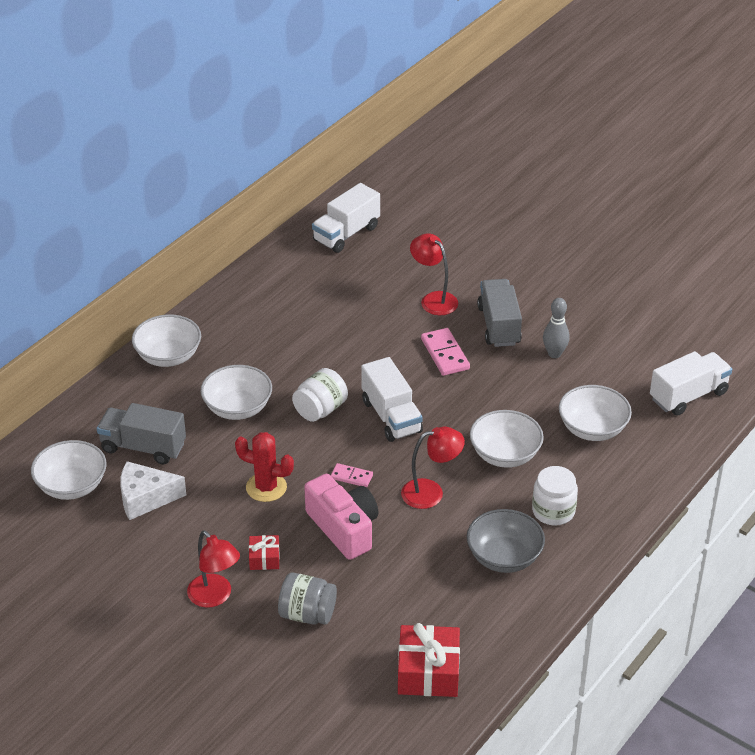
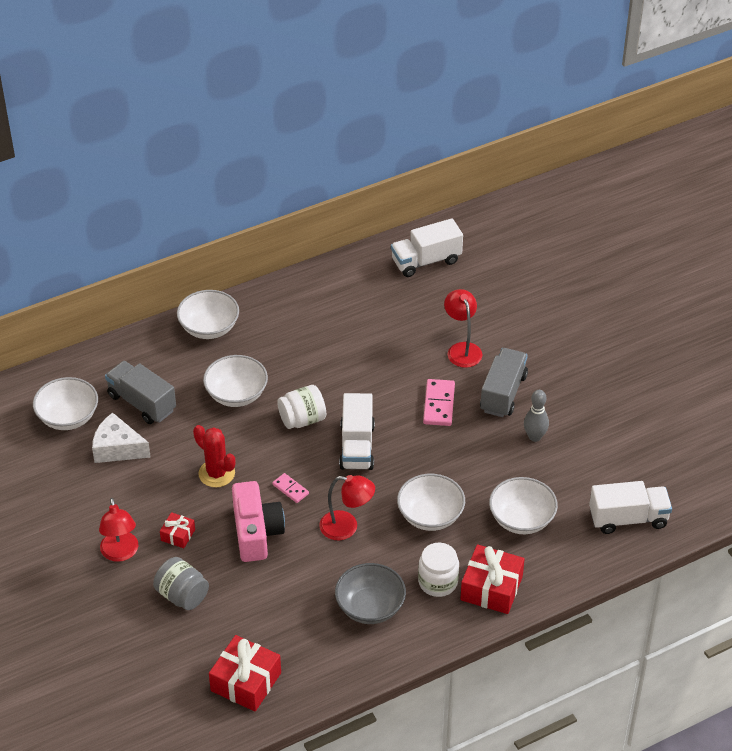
camera: 25 degrees right, 5 degrees up
(607, 499) = (491, 588): none -> red gift

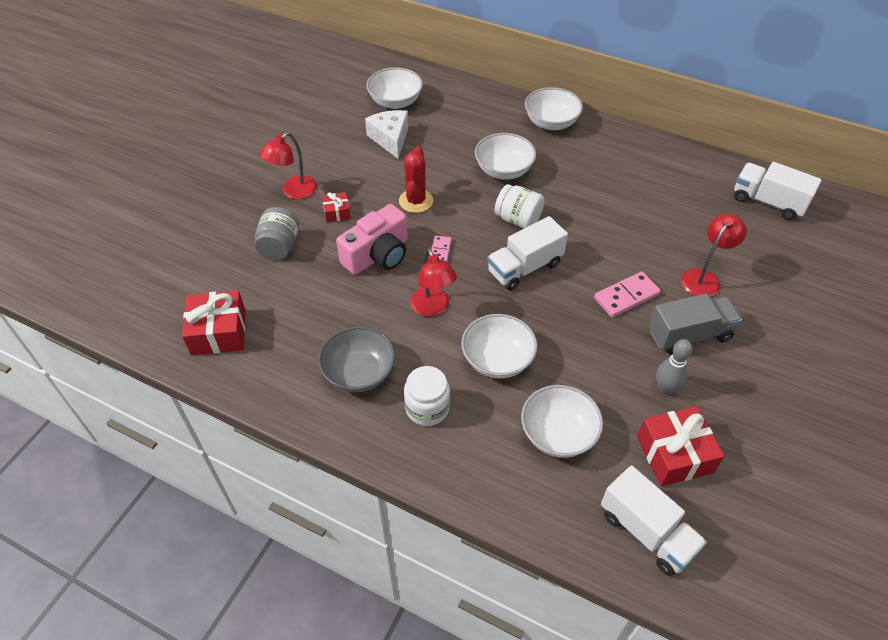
camera: 55 degrees right, 5 degrees up
(142, 403) = (444, 128): grey truck -> none
(491, 588) = (454, 456): red gift -> red gift (674, 454)

